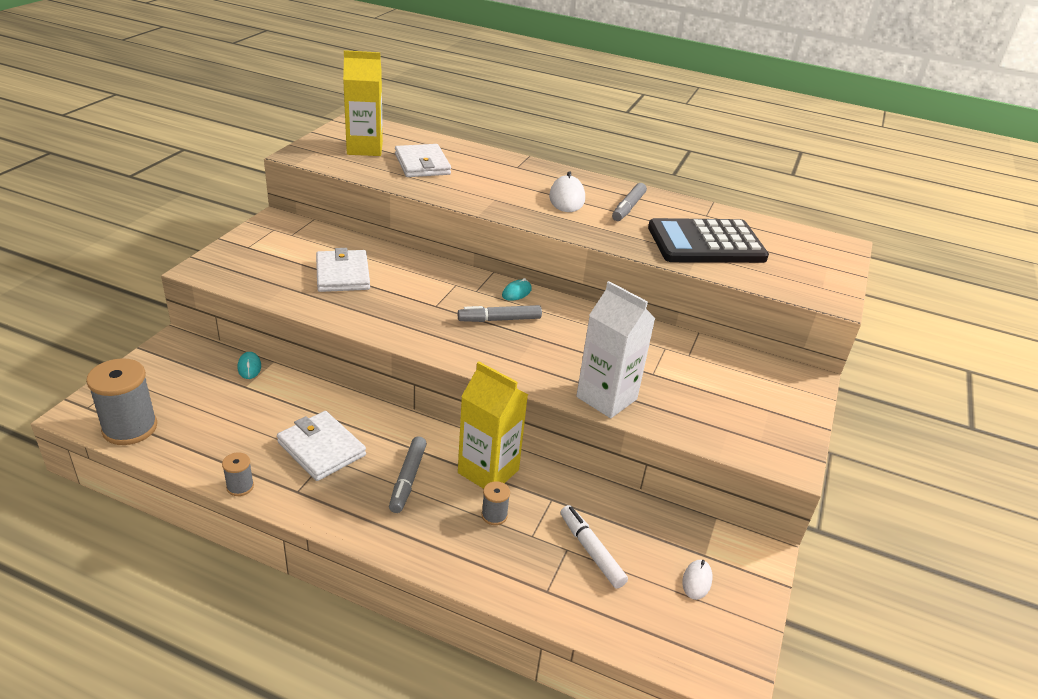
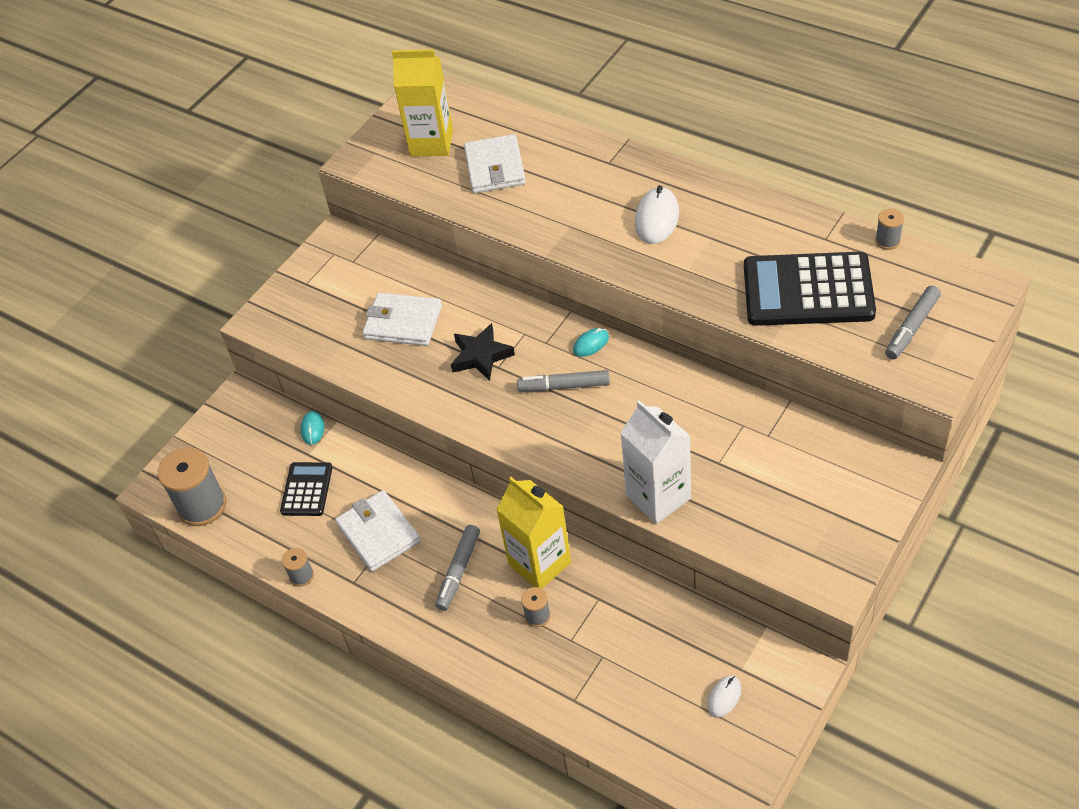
camera: 20 degrees right, 15 degrees up
(244, 414) = (307, 489): none -> black calculator
(342, 274) = (403, 322): white wallet -> white wallet turned 75 degrees counterclockwise
(418, 298) = (481, 356): none -> black star
(591, 551) = (626, 660): white marker -> none
(628, 207) = (729, 231): grey marker -> grey marker (912, 327)
(755, 218) = (887, 241): none -> grey spool

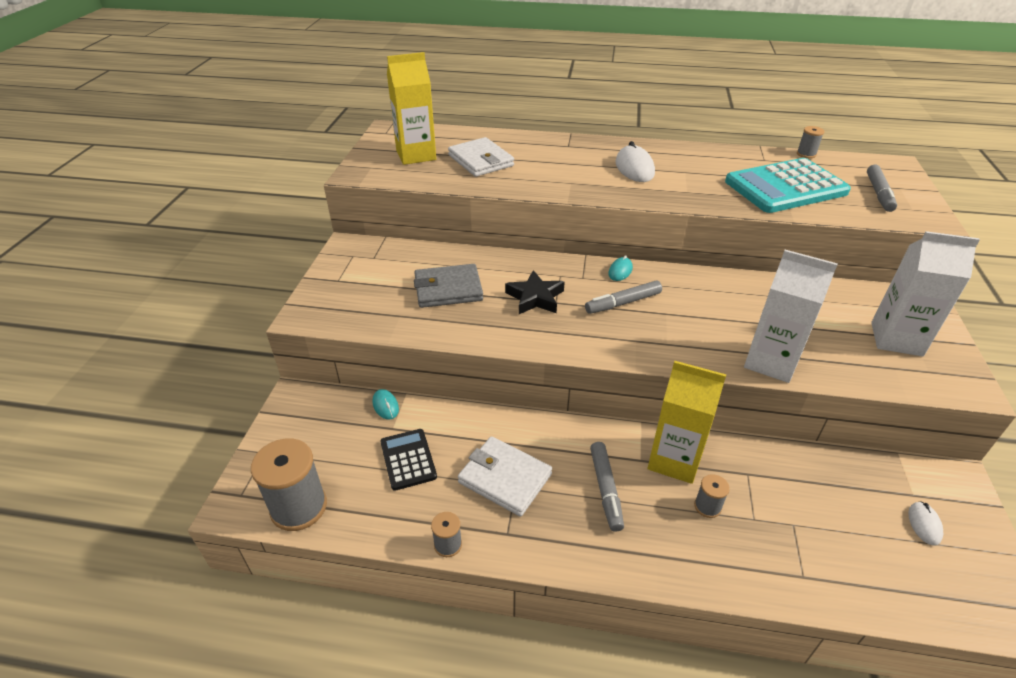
camera: 30 degrees left, 10 degrees down
(403, 322) = (448, 289): white wallet -> grey wallet
(808, 291) = (785, 187): black calculator -> turquoise calculator
(815, 509) = (896, 339): none -> white carton

